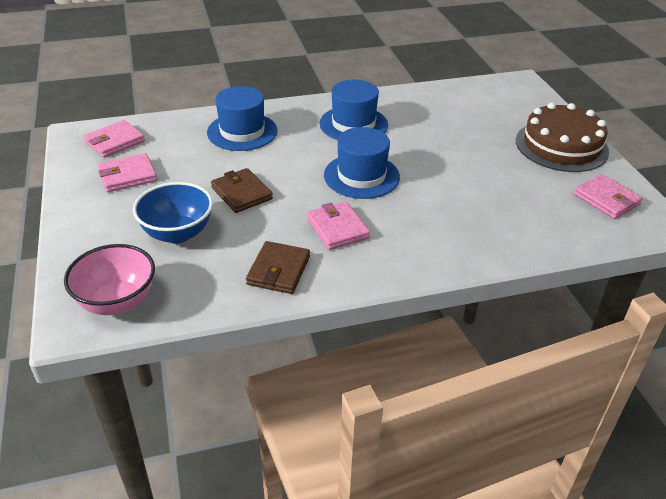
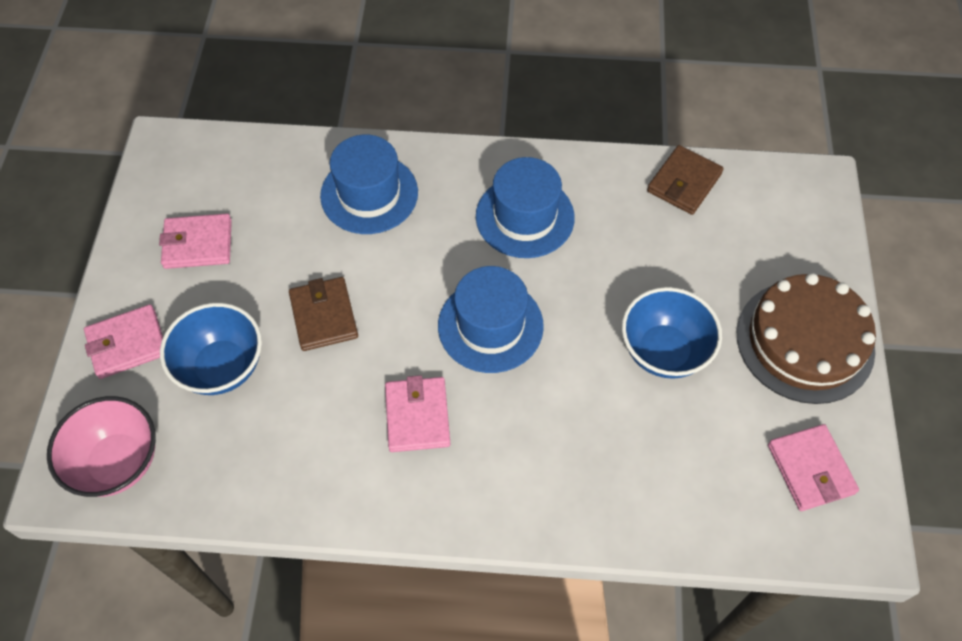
camera: 20 degrees right, 20 degrees up
(115, 142) = (203, 173): pink wallet -> pink wallet (127, 344)
(278, 270) = (316, 468): brown wallet -> brown wallet (684, 183)
(480, 166) = (663, 351): none -> blue bowl

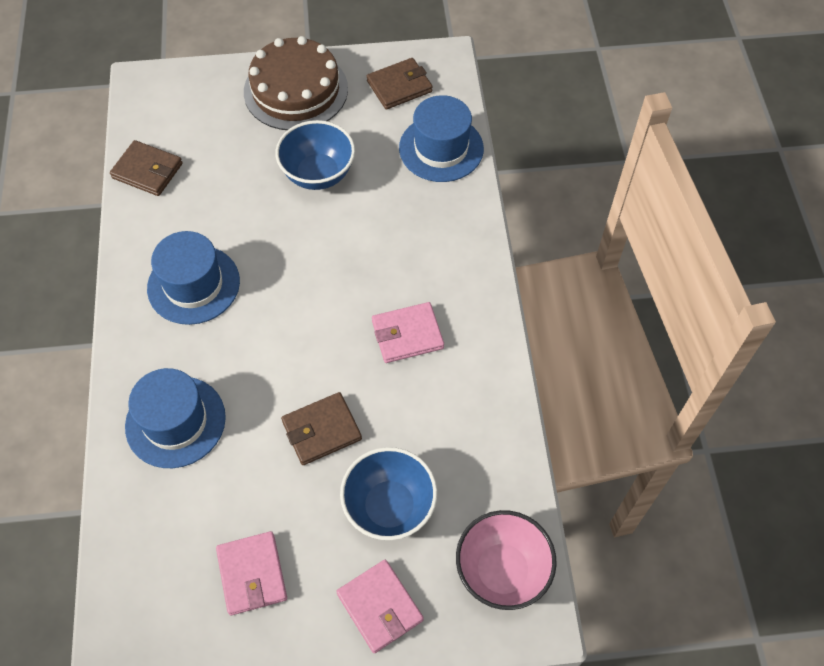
camera: 100 degrees left, 0 degrees up
(490, 326) = (312, 295): blue hat -> blue hat (441, 148)
(810, 469) = (399, 86): pink wallet -> brown wallet

